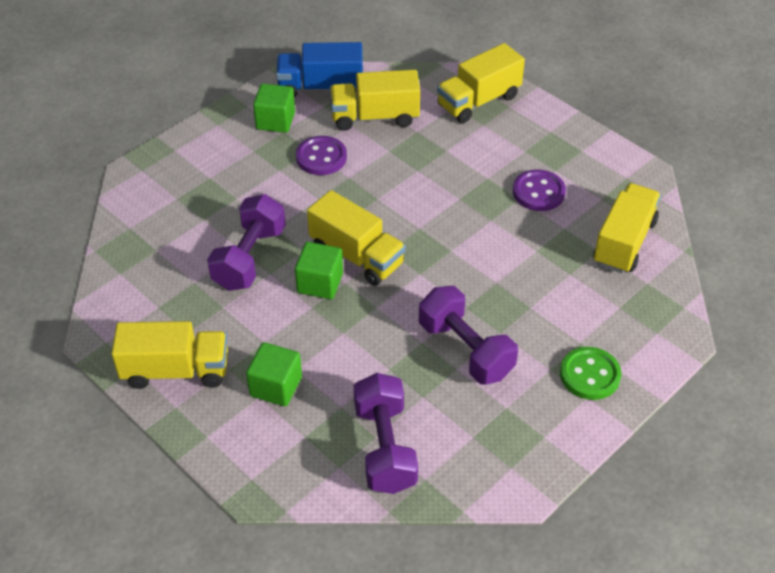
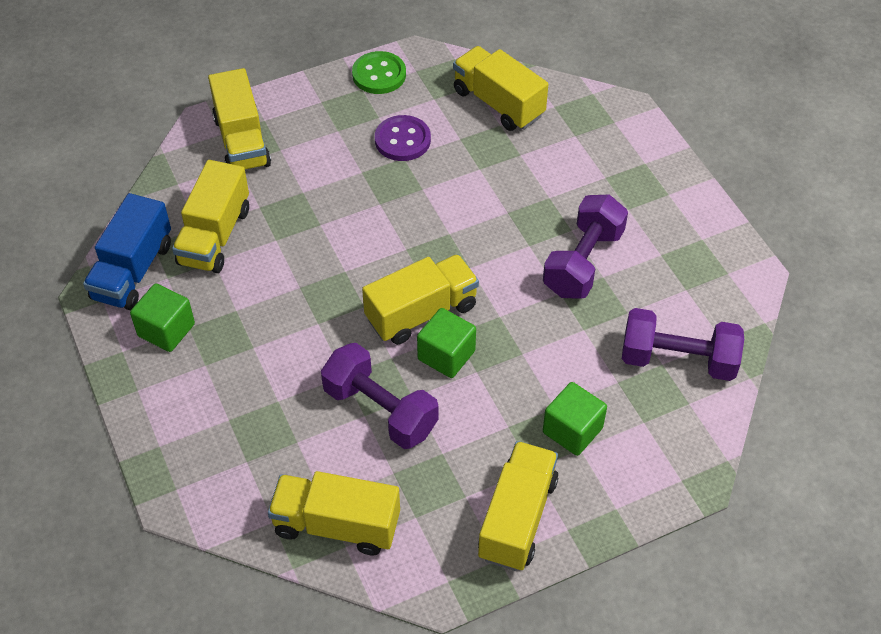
camera: 70 degrees left, 5 degrees up
(137, 263) = (336, 525): none -> yellow truck
(321, 157) = (254, 303): purple button -> none
(465, 350) = (583, 262): purple dumbbell -> purple dumbbell turned 45 degrees counterclockwise
(590, 375) = (645, 184): green button -> green button (379, 75)

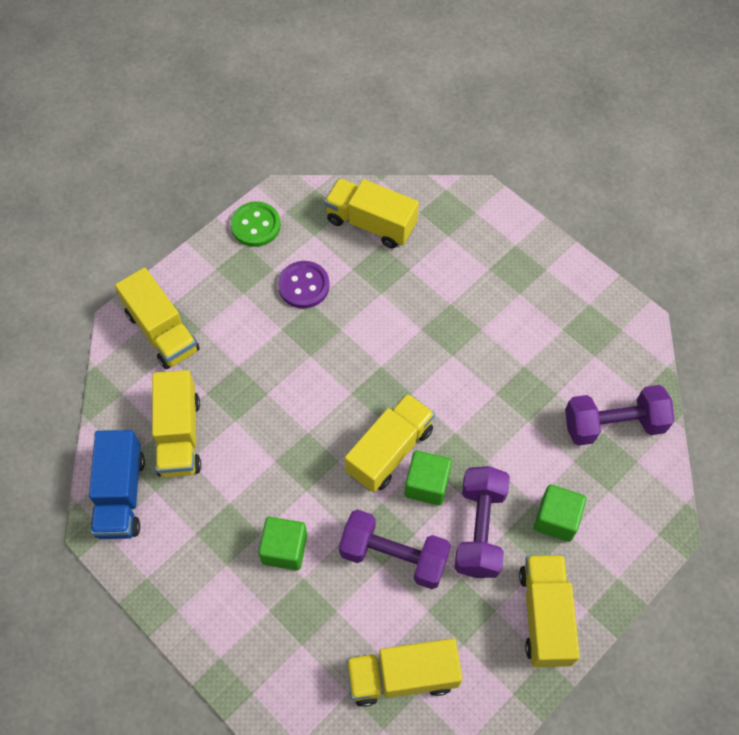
camera: 20 degrees left, 10 degrees up
(166, 330) = (177, 543): green cube -> green cube (284, 549)
(583, 262) = (503, 357): purple dumbbell -> purple dumbbell (479, 529)

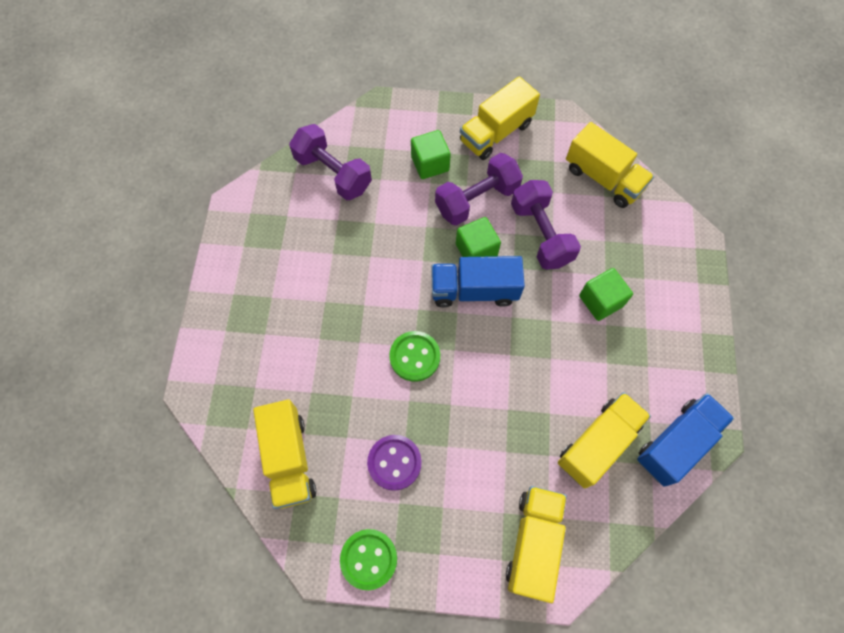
camera: 130 degrees left, 5 degrees up
(372, 359) = (415, 357): none -> green button
(389, 451) = (474, 290): yellow truck -> blue truck

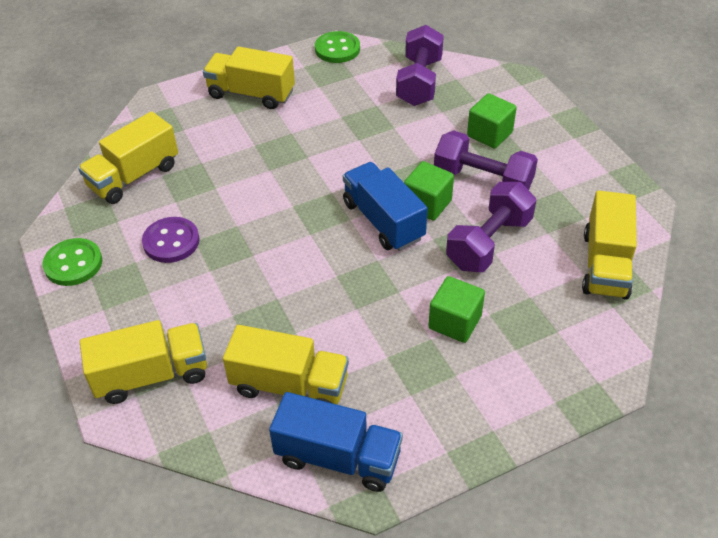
camera: 60 degrees right, 20 degrees down
(415, 357) = (282, 210): green button -> green button (337, 49)
(496, 132) = (572, 162): yellow truck -> yellow truck (251, 94)

